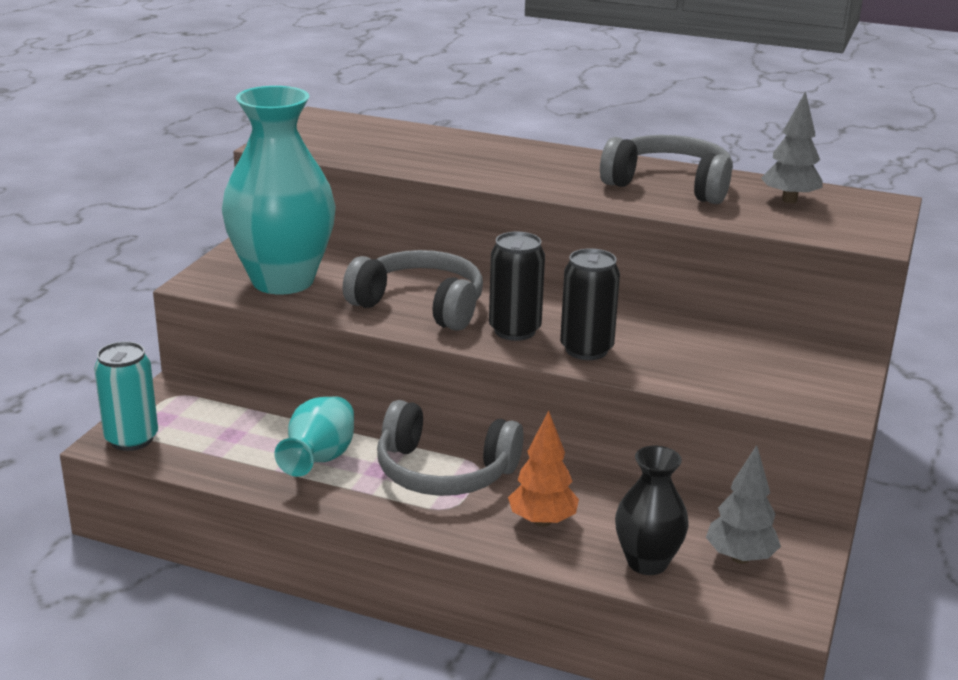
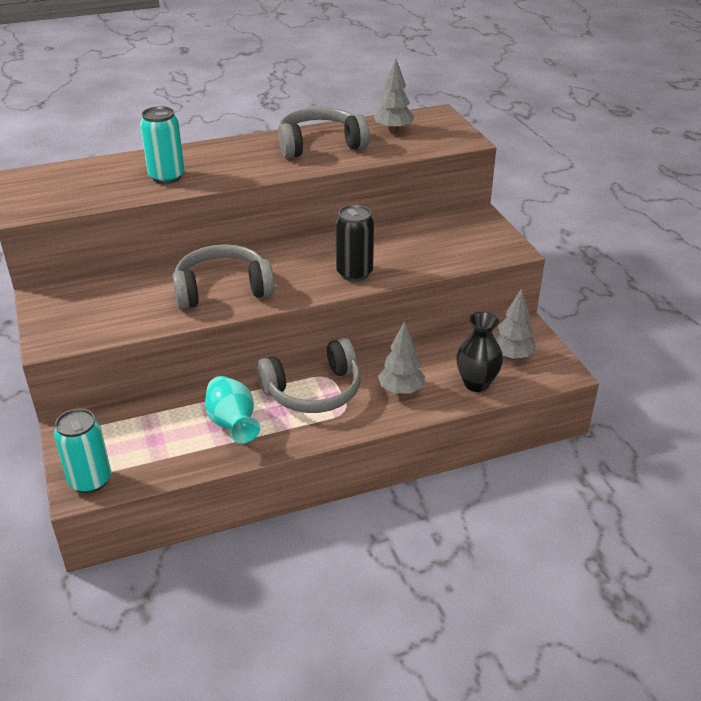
camera: 40 degrees left, 10 degrees up
(283, 281) = (107, 314): turquoise vase -> none
(451, 160) = (167, 177): none -> turquoise can
(514, 330) = (300, 280): black can -> none
(542, 521) = (401, 390): orange tree -> grey tree

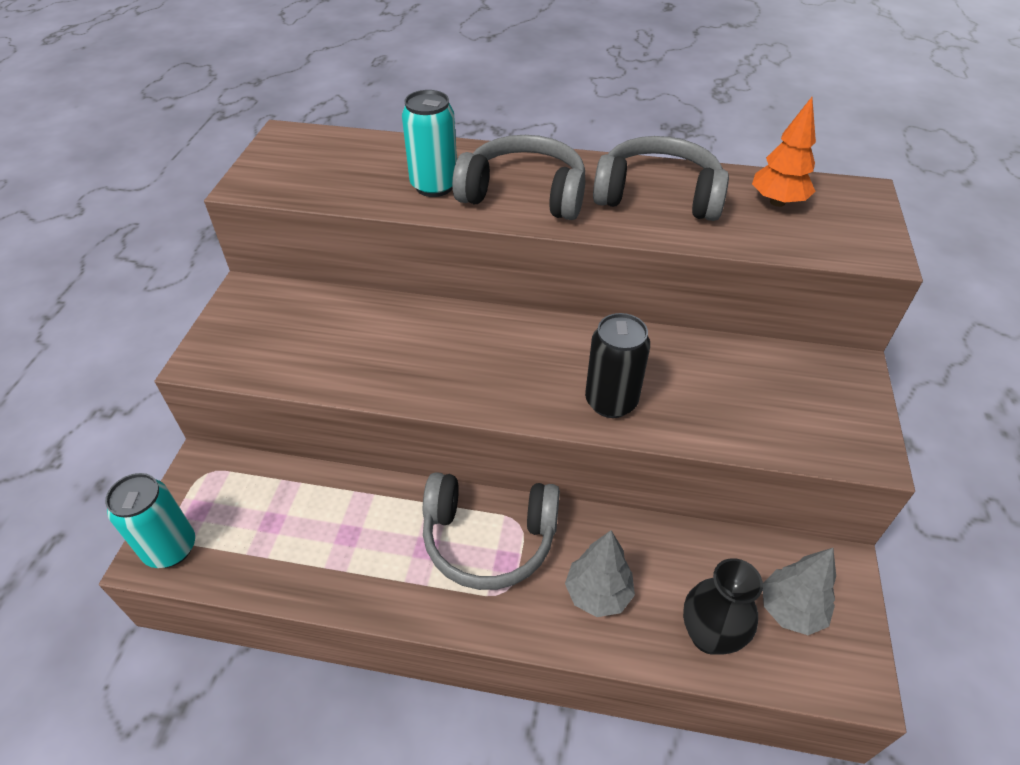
camera: 30 degrees right, 10 degrees up
(222, 289) = (433, 360): grey headphones -> grey headphones (524, 194)
(232, 424) = (365, 543): turquoise vase -> none
(393, 130) = (777, 202): grey tree -> orange tree

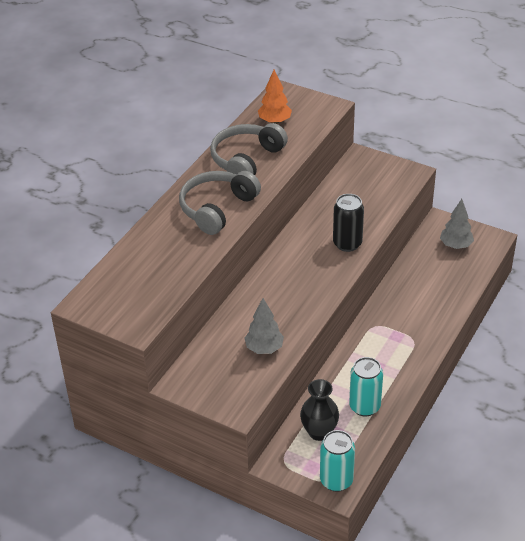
camera: 70 degrees left, 5 degrees down
(434, 186) = (188, 243): turquoise can -> turquoise can (364, 406)
(489, 539) = (380, 340): grey headphones -> none
(598, 594) = (426, 307): grey tree -> grey tree (264, 348)
(709, 635) = (459, 276): black vase -> black vase (319, 432)

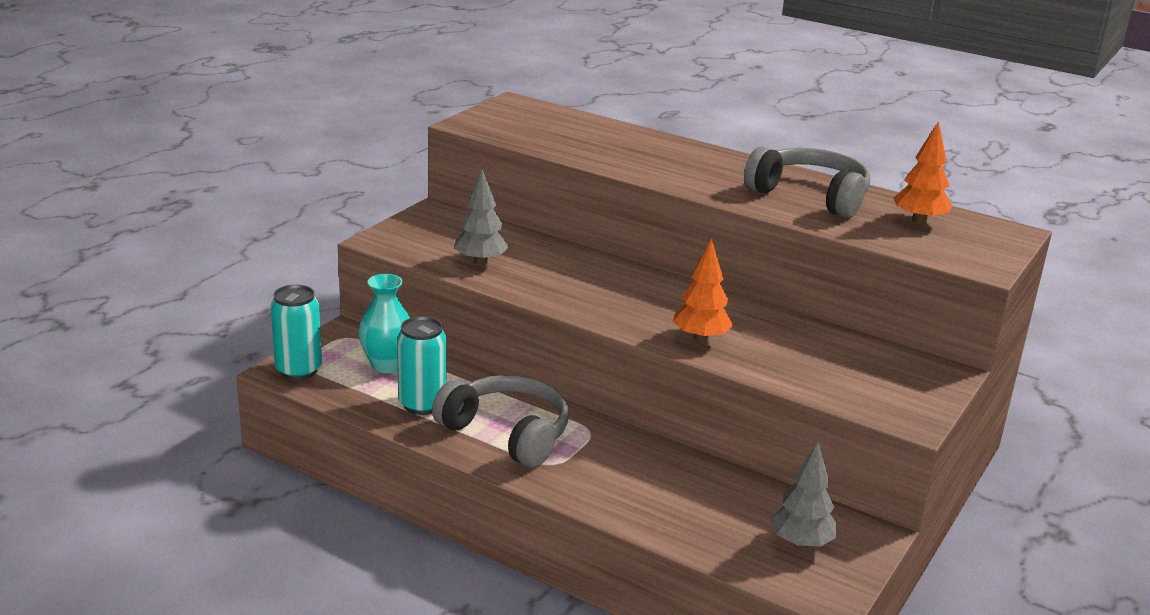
camera: 90 degrees right, 15 degrees down
(217, 208) = (691, 172): grey headphones -> grey headphones (507, 433)
(319, 432) = (387, 365): black vase -> turquoise vase
(347, 244) = (700, 338): black can -> orange tree

